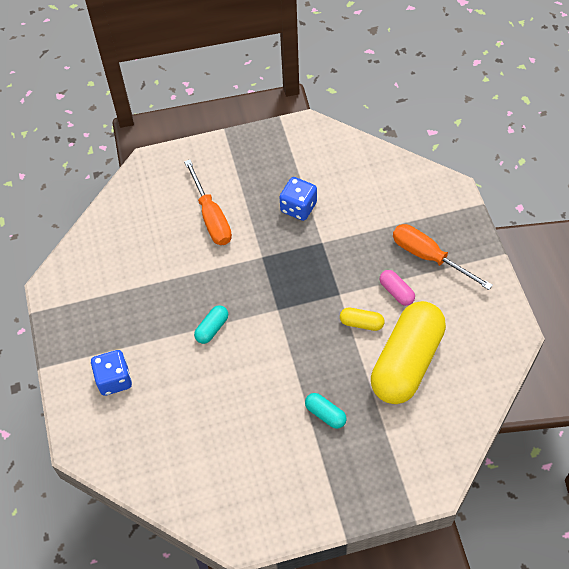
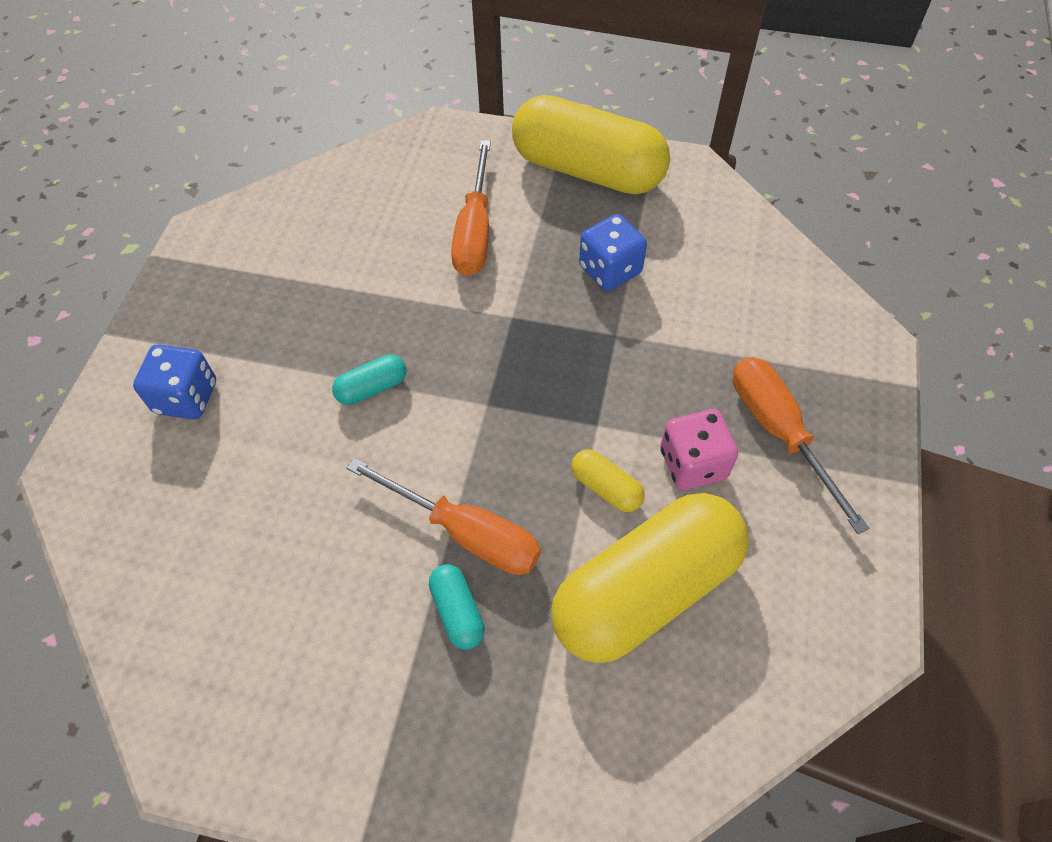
camera: 25 degrees right, 0 degrees up
(252, 153) = (587, 170): none -> yellow capsule
(306, 377) = (465, 532): none -> orange screwdriver
(396, 292) = (693, 464): pink capsule -> pink dice

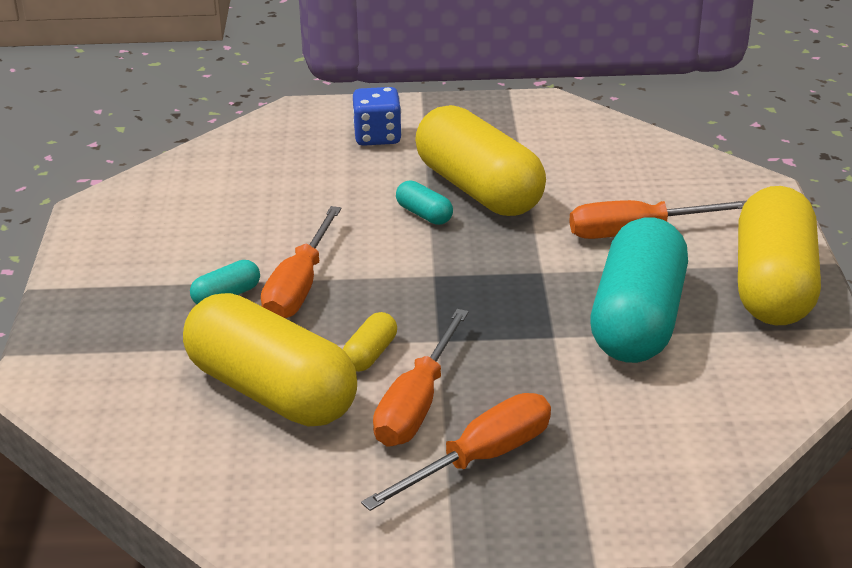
camera: 75 degrees right, 25 degrees down
(346, 330) = (478, 189): none -> yellow capsule
(610, 270) = (637, 320): blue dice -> turquoise capsule
(693, 464) = (417, 404): pink dice -> orange screwdriver

